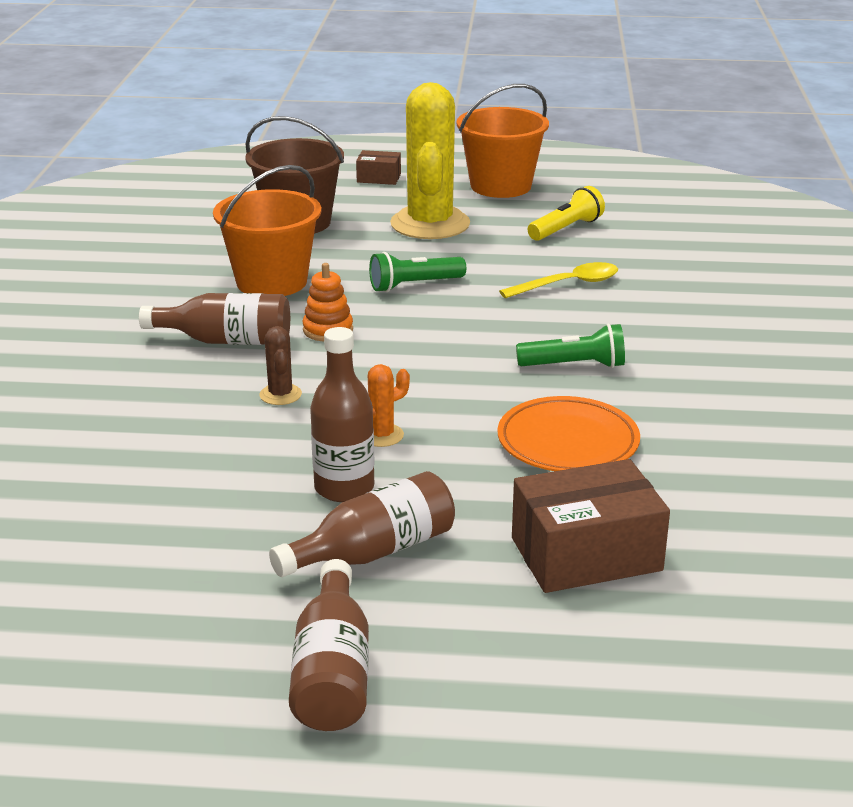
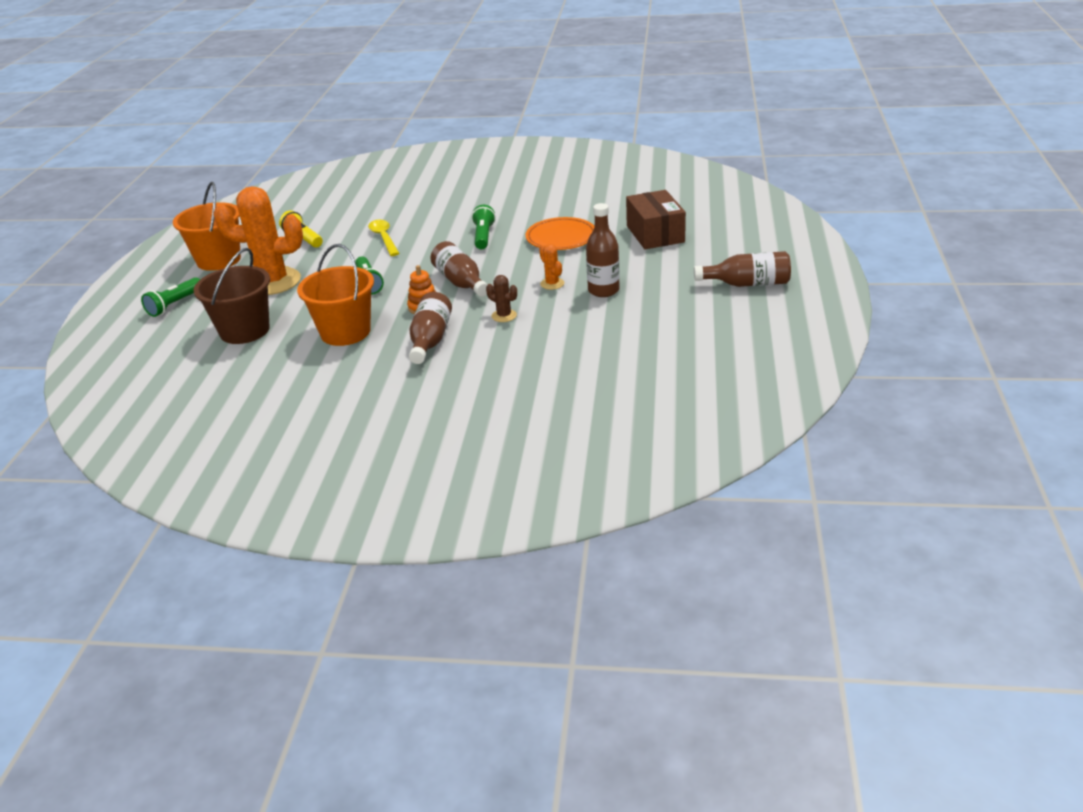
camera: 85 degrees left, 5 degrees up
(280, 395) = (504, 316): brown cactus -> brown cactus turned 45 degrees clockwise
(373, 552) = (658, 280): brown bottle -> brown bottle (461, 282)
(379, 178) = (174, 305): brown box -> green flashlight
(430, 224) = (273, 282): yellow cactus -> orange cactus

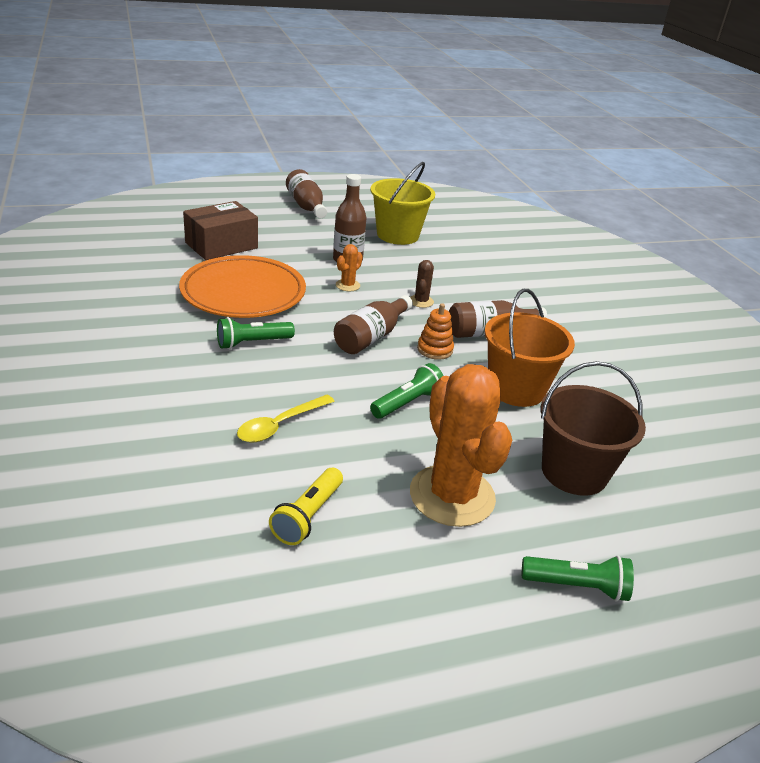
camera: 120 degrees left, 0 degrees up
(218, 260) = (422, 603): orange bucket -> none
(561, 238) = (243, 293): orange plate -> orange plate, size x1.50
(656, 329) = (397, 235): none -> yellow bucket

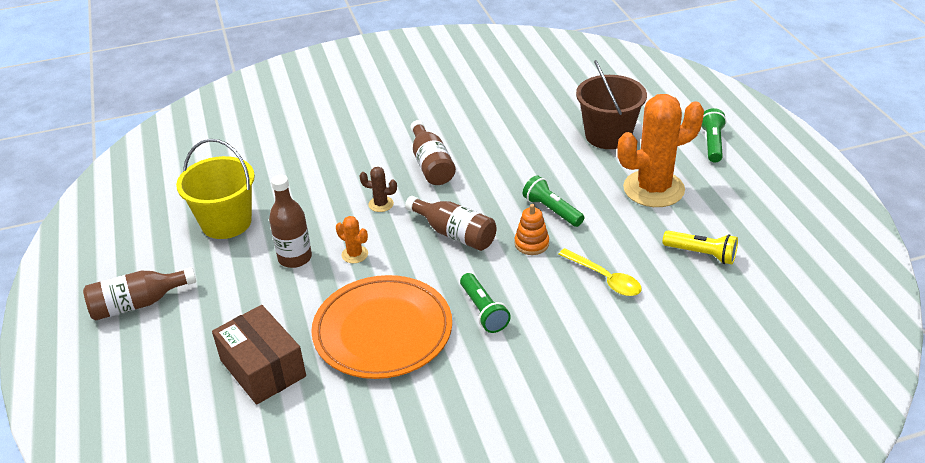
camera: 85 degrees left, 5 degrees up
(435, 349) = (467, 196): orange stacking toy -> orange stacking toy (531, 244)
(516, 389) = (515, 155): orange bucket -> none

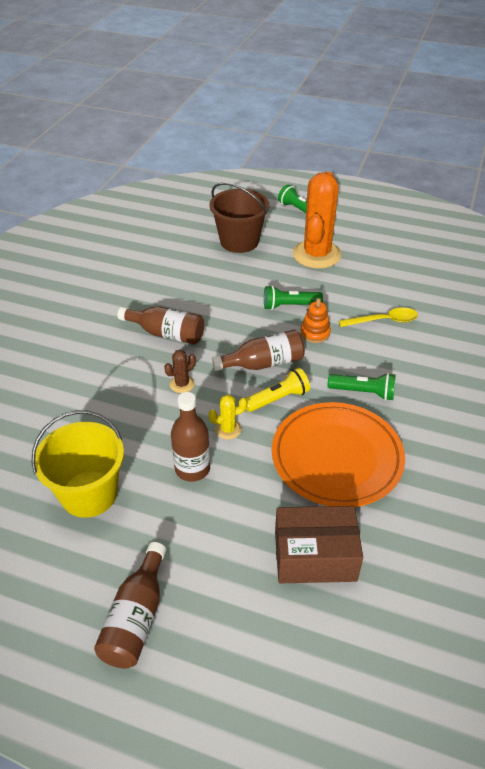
camera: 55 degrees left, 5 degrees up
(355, 254) = (228, 429): orange cactus -> yellow cactus
(701, 254) = (399, 272): yellow flashlight -> yellow flashlight (278, 399)

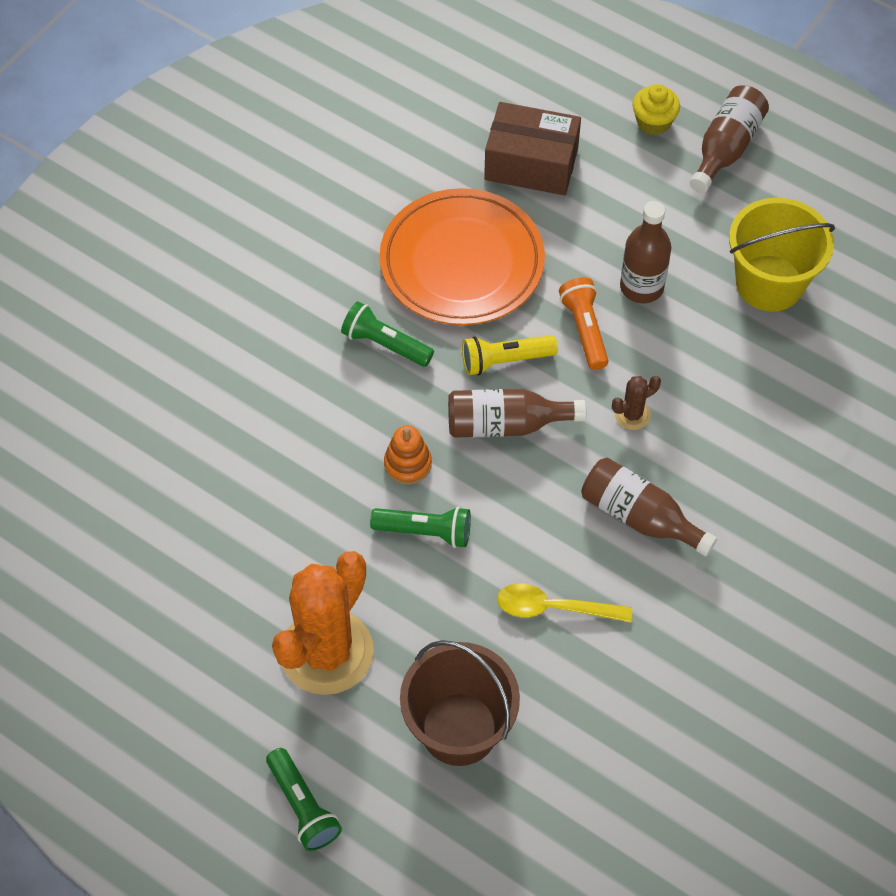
camera: 165 degrees left, 15 degrees up
(213, 632) = (653, 122): none -> yellow cupcake
(228, 429) = (585, 329): yellow cactus -> orange flashlight
(384, 321) = (289, 463): yellow spoon -> yellow spoon (553, 608)

